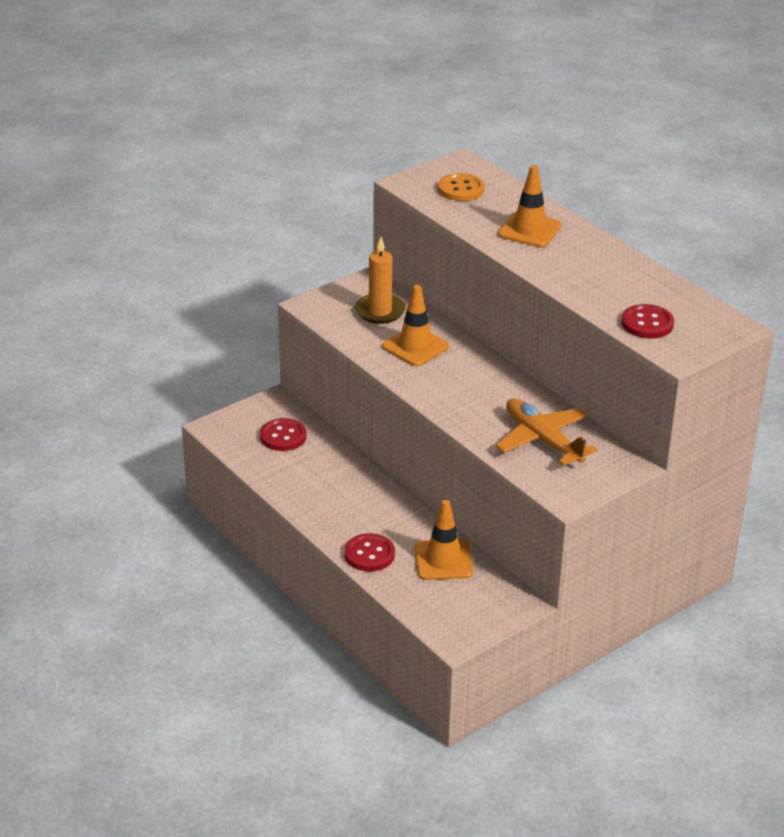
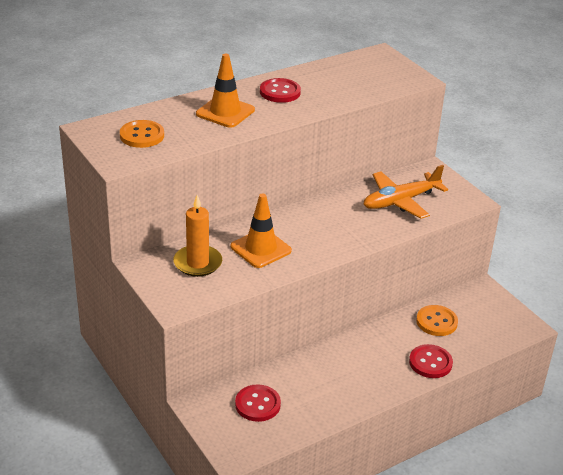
camera: 85 degrees left, 0 degrees up
(443, 560) = (436, 322): orange traffic cone -> orange button
(647, 323) = (374, 83): red button -> red button (280, 92)

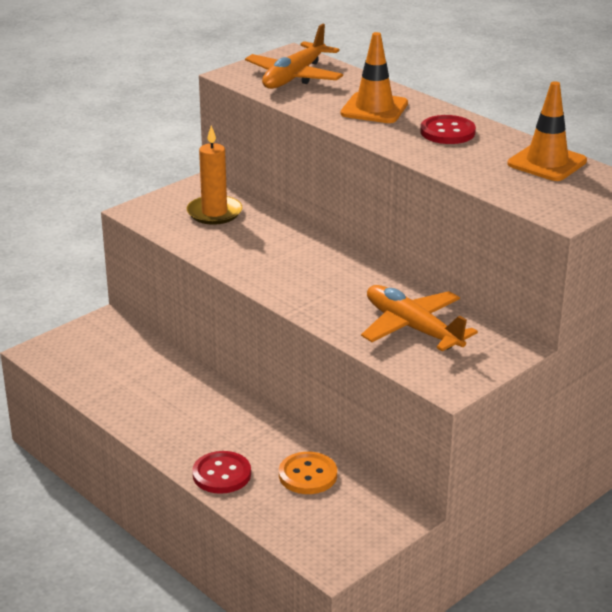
camera: 80 degrees right, 5 degrees down
(142, 135) = (294, 77): orange button -> orange plane
(257, 404) = (114, 356): red button -> none
(260, 249) = (257, 244): orange traffic cone -> orange traffic cone (547, 163)

